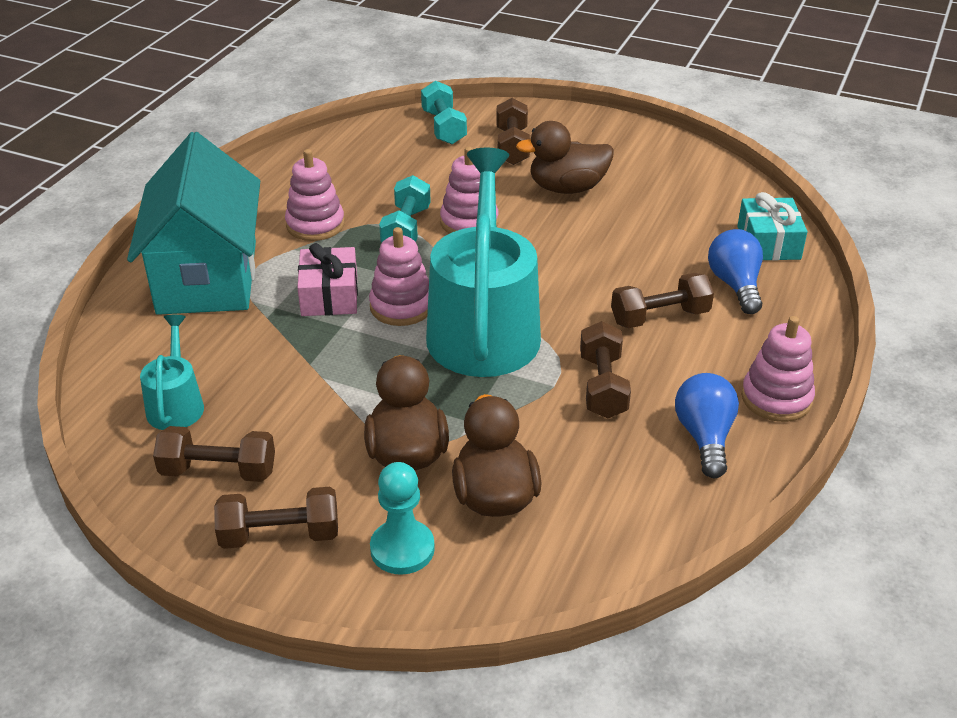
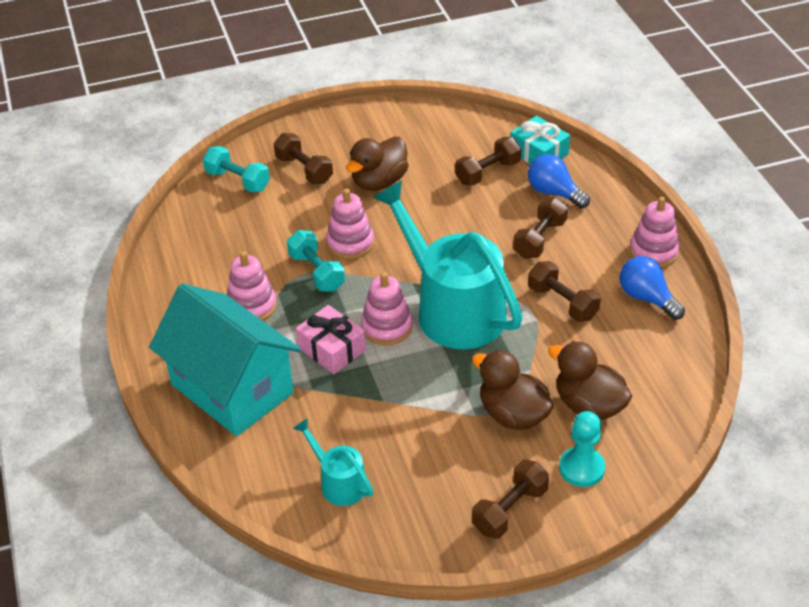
camera: 40 degrees left, 5 degrees up
(218, 471) = (424, 502): brown dumbbell -> brown dumbbell (488, 172)

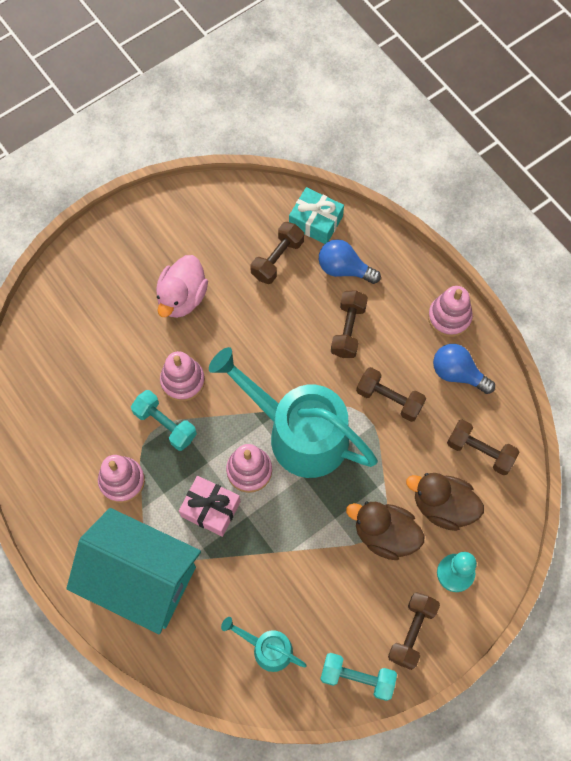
camera: 20 degrees left, 25 degrees up
(238, 180) = (49, 331): turquoise dumbbell -> turquoise dumbbell (357, 677)
(304, 170) = (107, 301): brown dumbbell -> brown dumbbell (480, 451)
(379, 182) = (182, 297): brown duck -> pink duck

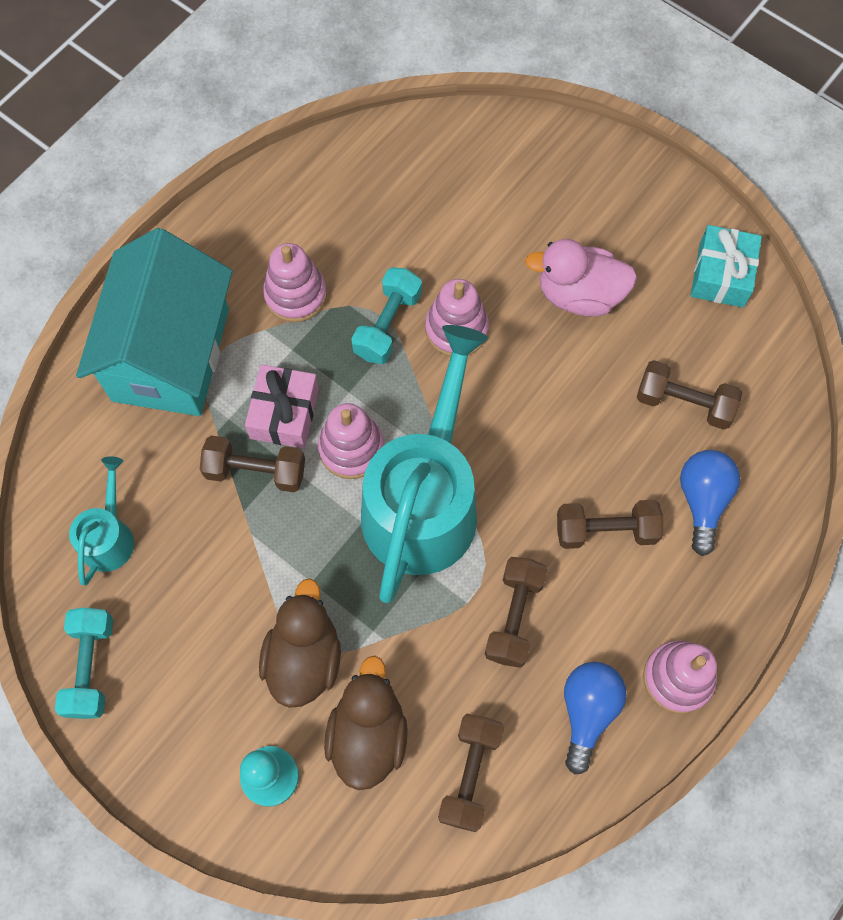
camera: 75 degrees right, 0 degrees up
(315, 221) = (765, 441): turquoise gift -> turquoise gift (721, 275)
(412, 632) = (169, 730): brown dumbbell -> brown dumbbell (255, 471)

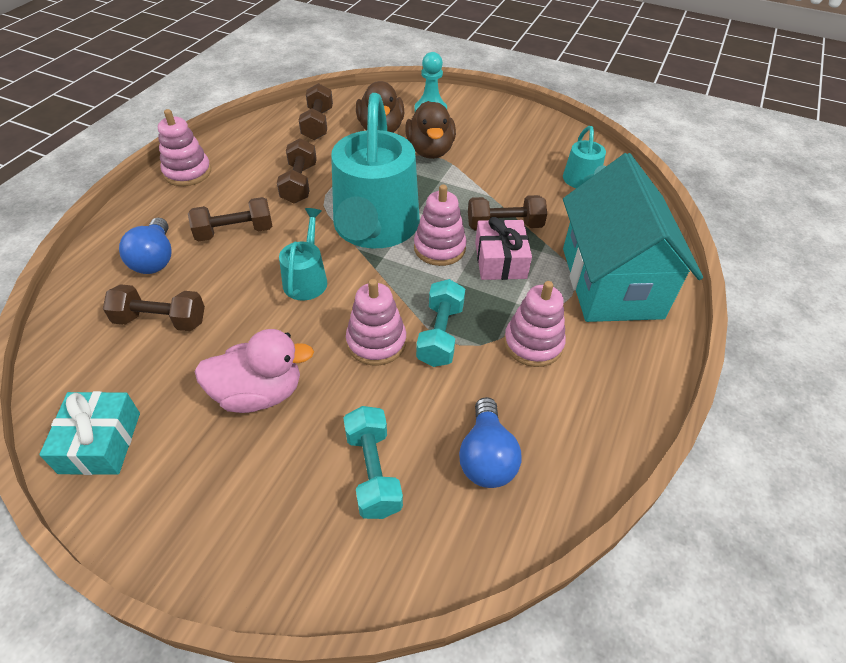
camera: 165 degrees right, 20 degrees down
(91, 667) = (553, 132): turquoise dumbbell -> turquoise dumbbell (373, 472)
(520, 432) = (306, 278): none -> turquoise watering can
(587, 712) = (248, 153): blue light bulb -> blue light bulb (486, 457)

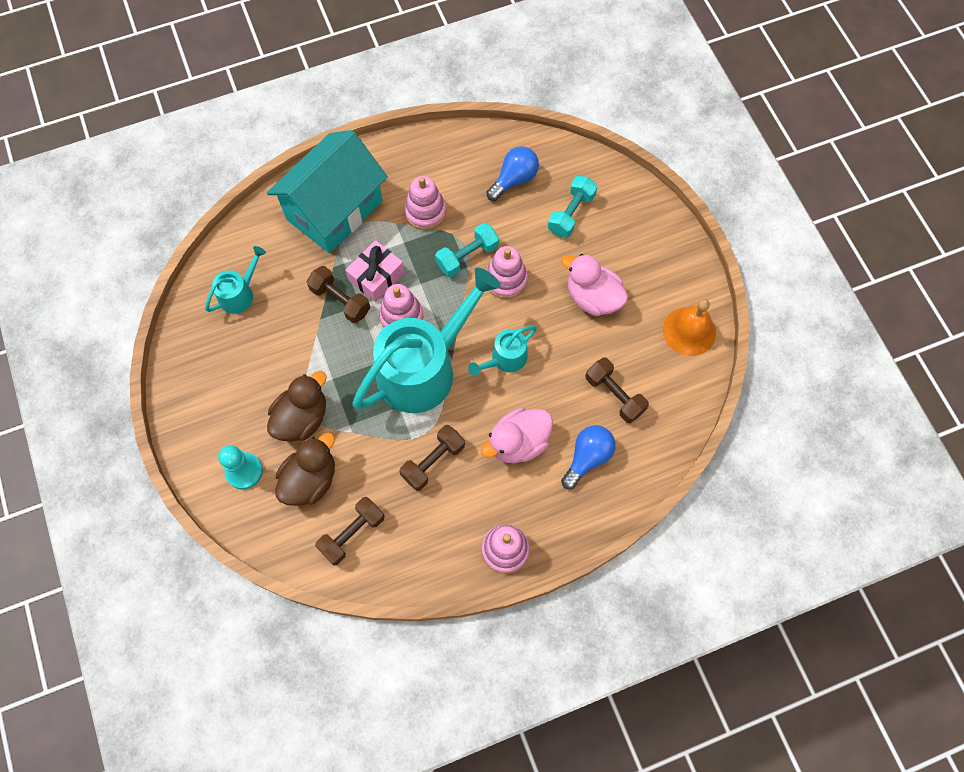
camera: 135 degrees left, 20 degrees up
(100, 442) = (689, 331): turquoise gift -> orange bell
(235, 232) = (518, 443): brown dumbbell -> pink duck

